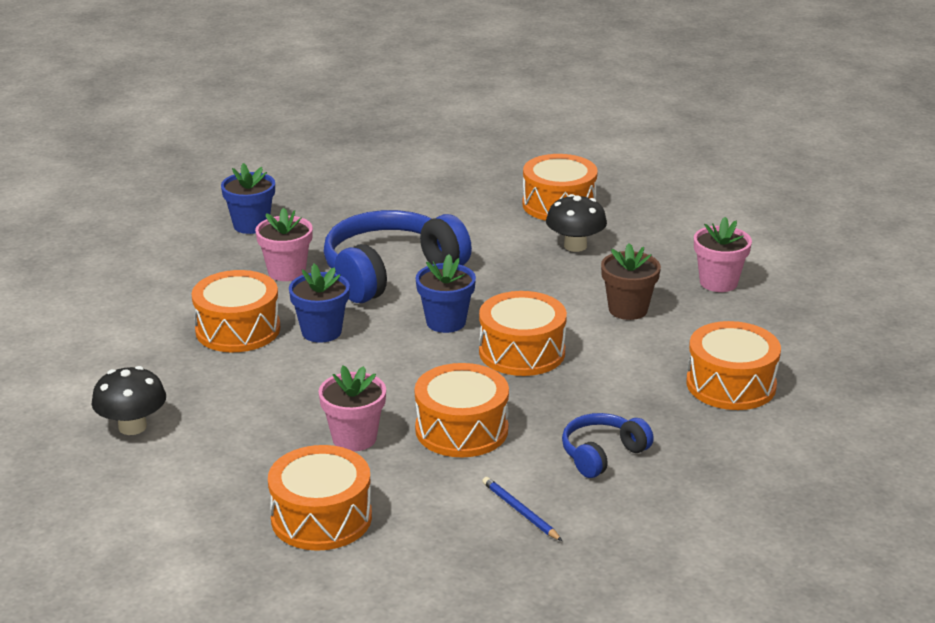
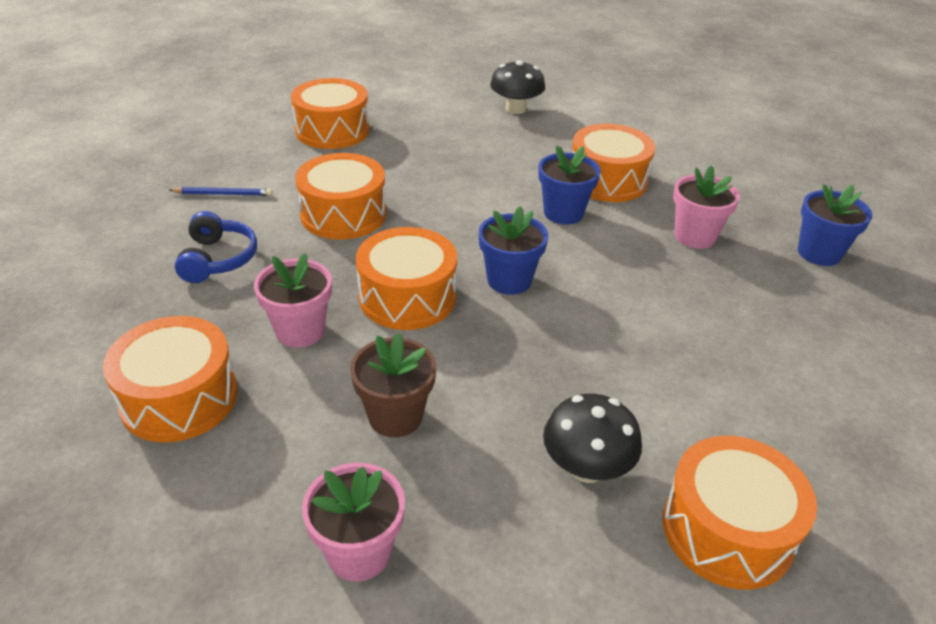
camera: 125 degrees right, 10 degrees up
(354, 438) = (396, 170): pink flower pot -> pink flower pot (300, 331)
(390, 272) = (641, 292): blue headphones -> none

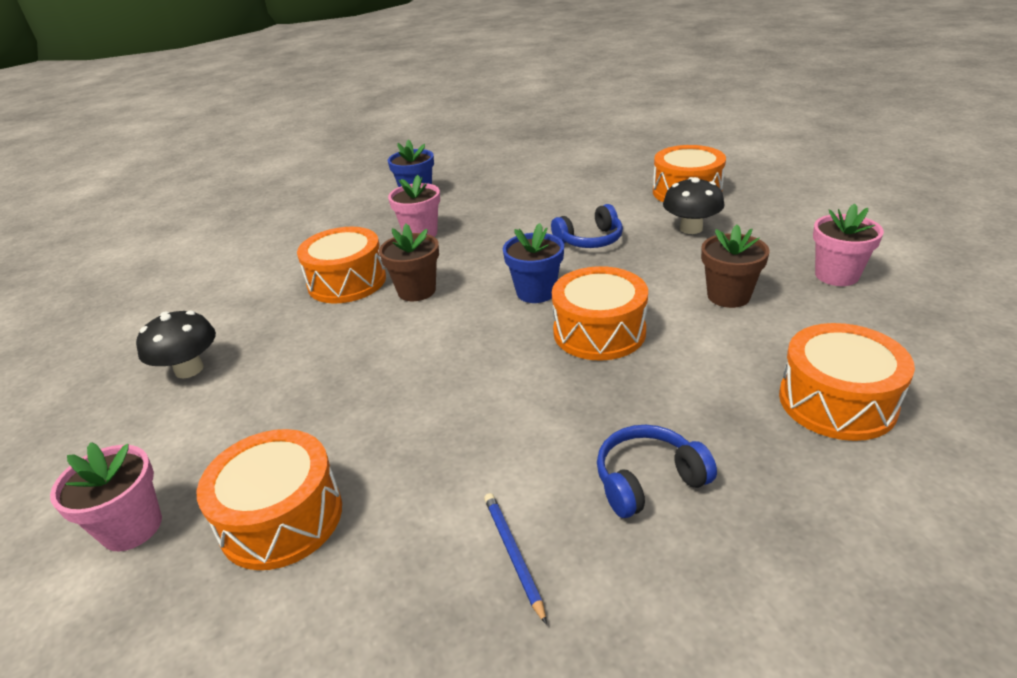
camera: 105 degrees left, 5 degrees down
(300, 331) = (694, 371): pink flower pot -> pink flower pot (132, 527)
(343, 214) = (495, 419): orange drum -> none
(563, 213) = (416, 291): blue flower pot -> brown flower pot
(606, 356) = (590, 240): none -> blue headphones

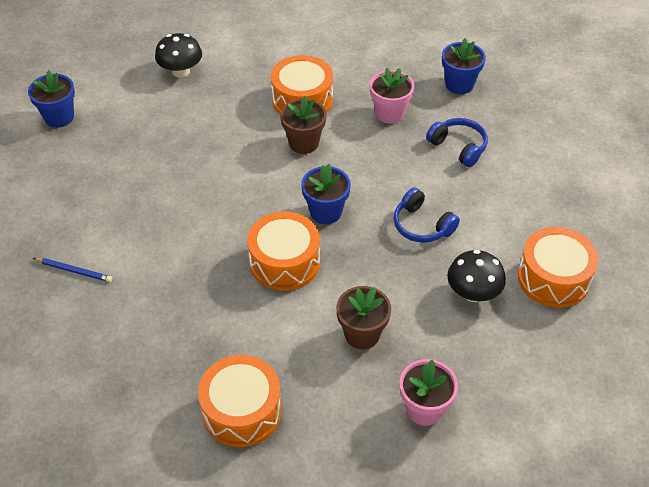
camera: 65 degrees right, 15 degrees up
(132, 527) = (59, 117): pink flower pot -> blue flower pot
(281, 518) = (77, 170): orange drum -> none
(513, 554) = (74, 271): blue pencil -> blue pencil turned 60 degrees clockwise
(648, 480) = (140, 318): blue headphones -> blue headphones (458, 147)

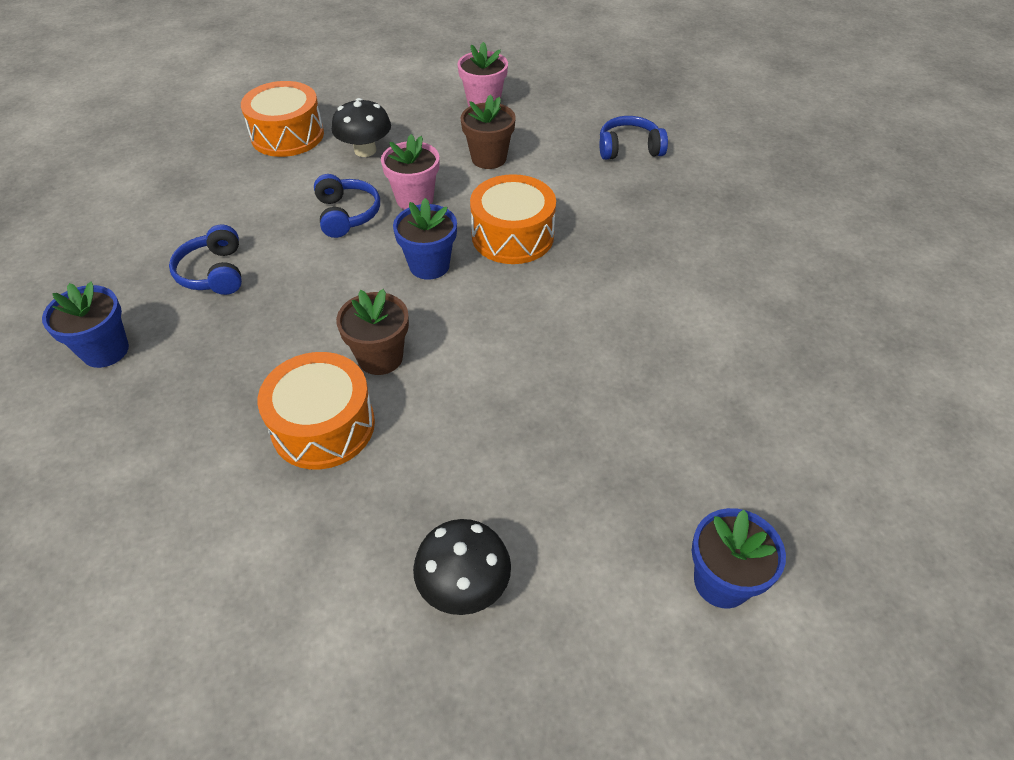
camera: 150 degrees left, 0 degrees up
(74, 271) = (753, 316): blue pencil -> none
(242, 411) = (629, 148): orange drum -> blue headphones
(389, 113) = (236, 350): pink flower pot -> pink flower pot (415, 199)

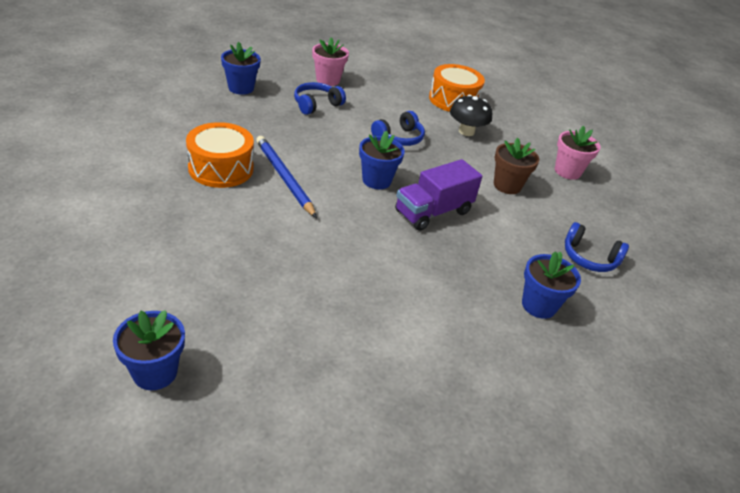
camera: 60 degrees right, 10 degrees down
(380, 357) = (284, 177): brown flower pot -> blue pencil
(415, 199) = (435, 161): pink flower pot -> pink flower pot (328, 80)
(464, 586) = (123, 246): black mushroom -> none
(512, 236) = (433, 212): orange drum -> purple truck
(629, 148) = (589, 258): blue headphones -> blue headphones turned 150 degrees clockwise
(687, 211) = (539, 305): none -> blue flower pot

